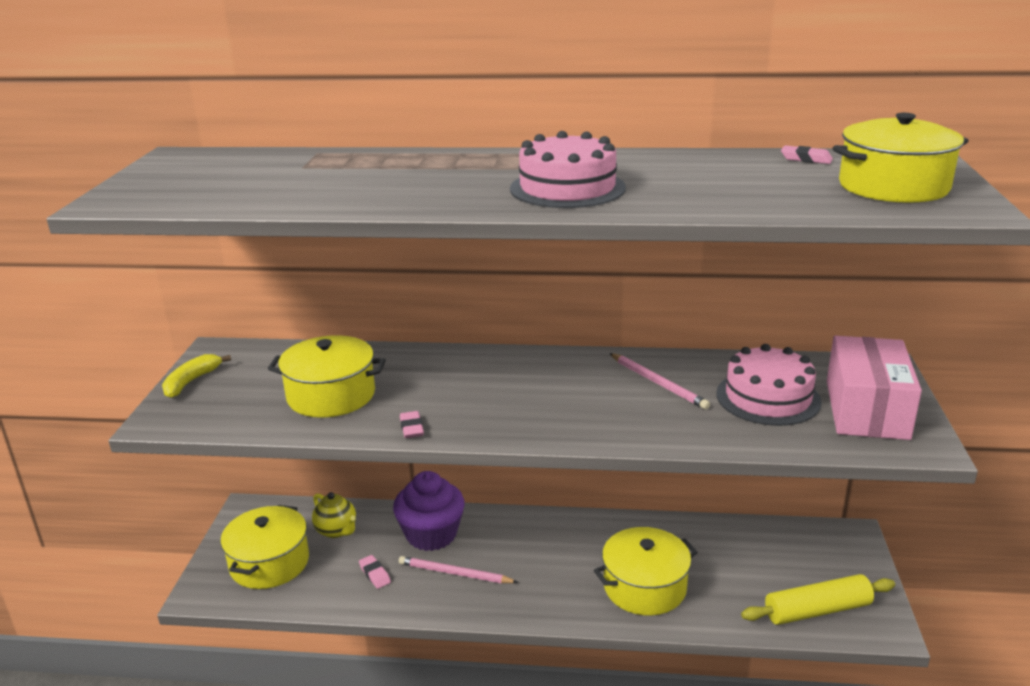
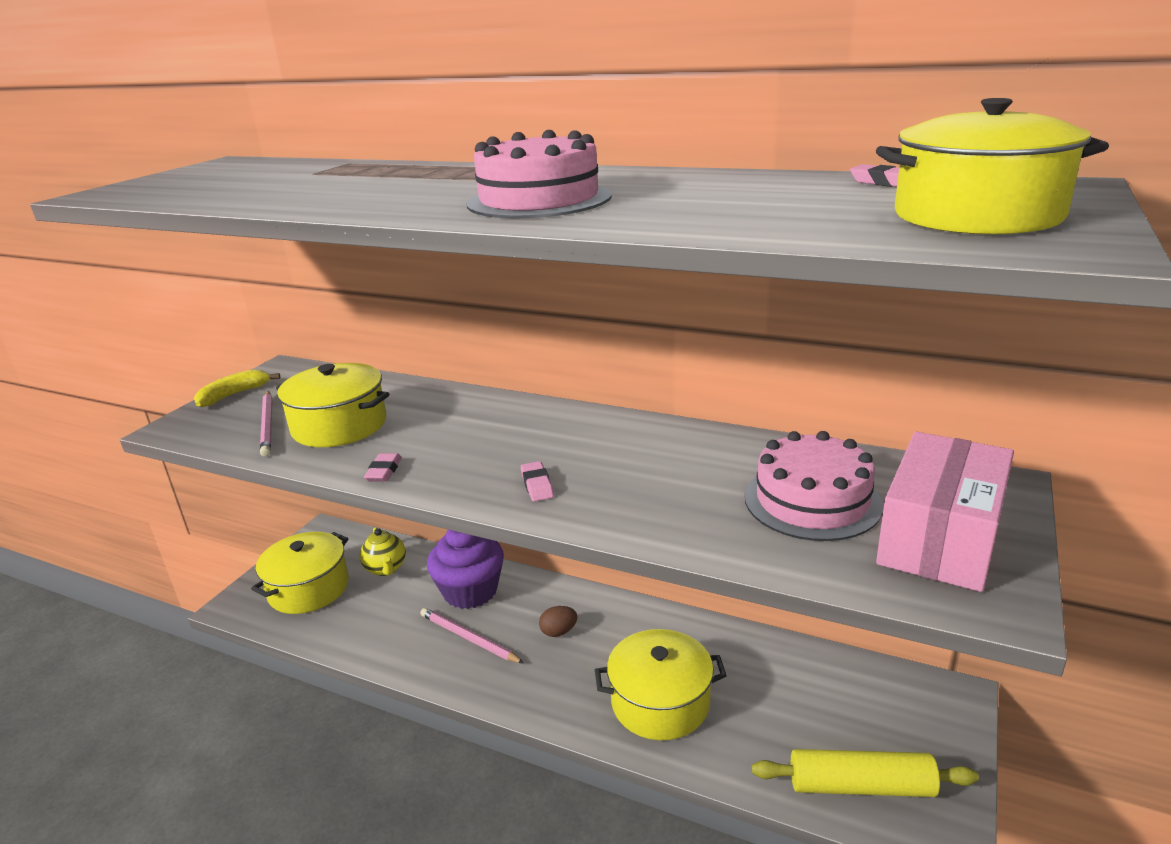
camera: 20 degrees right, 0 degrees up
(375, 574) = (393, 621): pink eraser -> pink eraser (537, 485)
(531, 552) = (558, 632): none -> brown egg
(658, 383) = (686, 462): pink pencil -> pink pencil (268, 425)

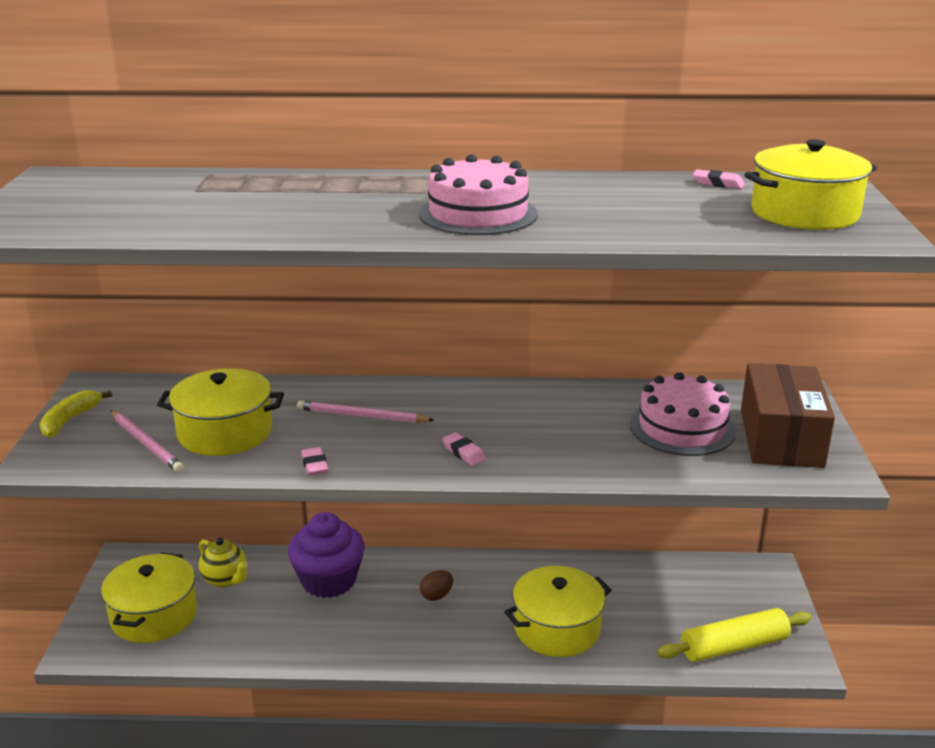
camera: 25 degrees left, 0 degrees up
(469, 638) = (356, 620): pink pencil -> pink pencil (362, 416)
(939, 538) = (780, 438): pink box -> brown box

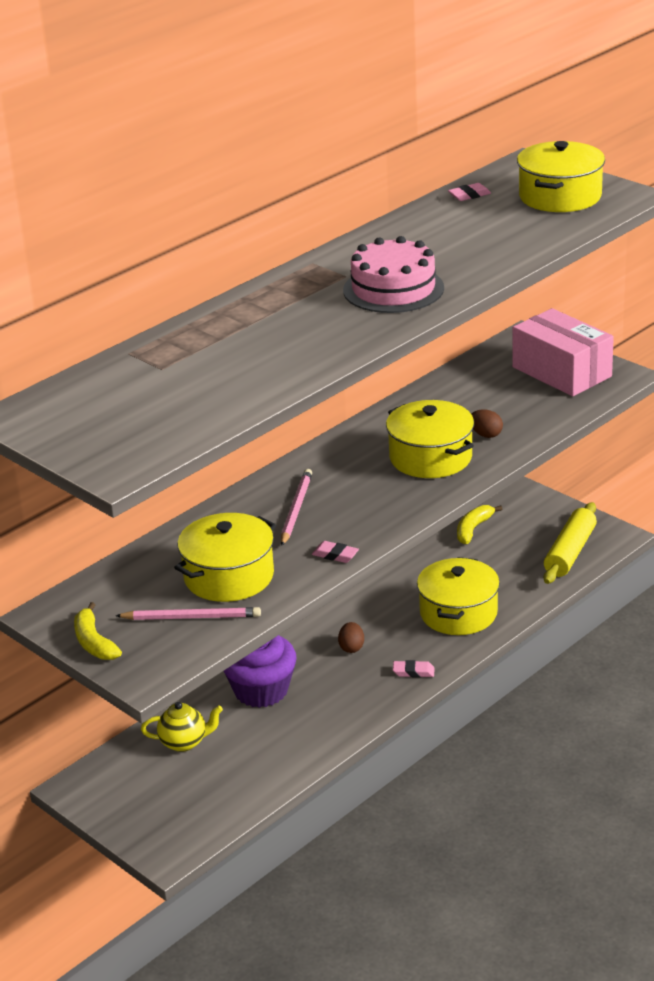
camera: 45 degrees left, 5 degrees up
(154, 615) = (178, 798): yellow pot -> yellow pot (430, 457)
(362, 416) = (296, 509): pink pencil -> pink pencil turned 135 degrees clockwise
(463, 453) = (408, 490): pink eraser -> pink eraser (413, 672)
(611, 449) = (486, 435): none -> brown egg
(679, 570) = (473, 529): none -> yellow banana
(682, 427) = (499, 397): pink cake -> none
(780, 438) = (561, 372): brown box -> pink box

